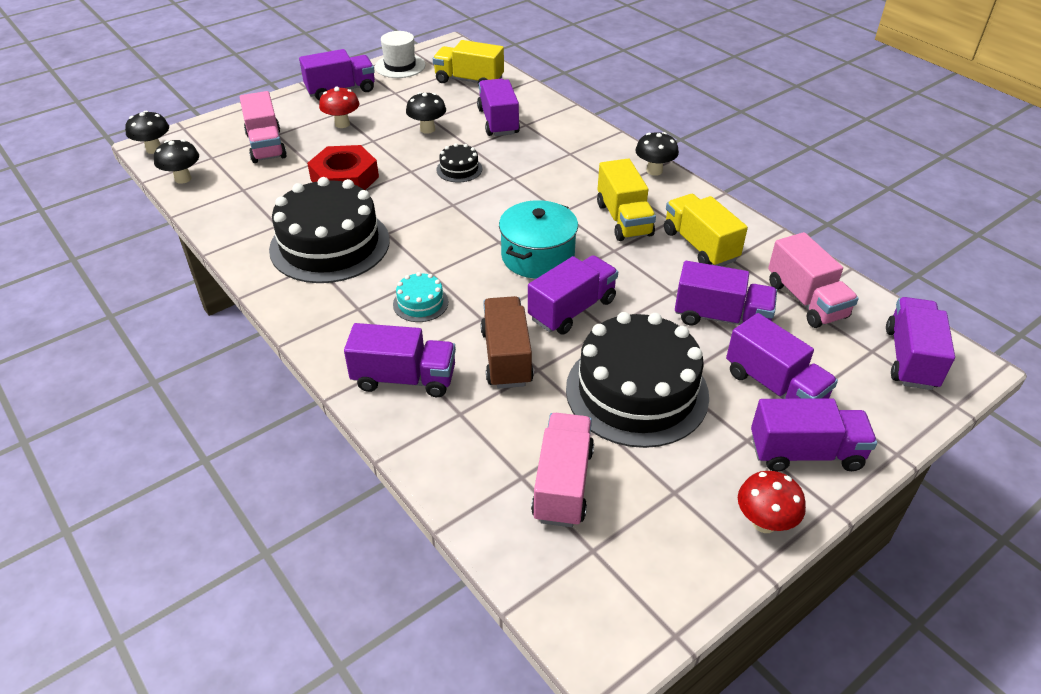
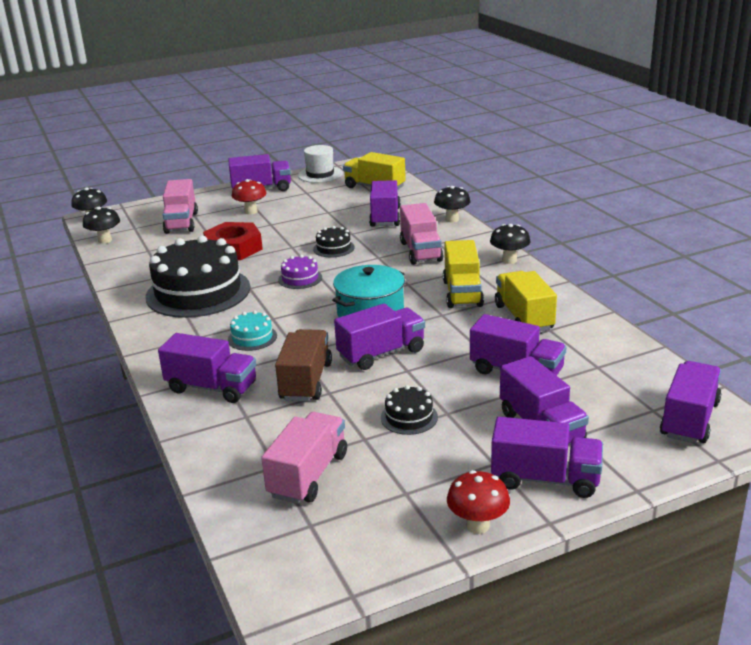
camera: 15 degrees right, 15 degrees down
(427, 129) = (321, 219): black mushroom -> black mushroom (452, 219)
(439, 215) = (300, 278): none -> purple cake
(636, 392) = (409, 417): black cake -> black cake, size x0.43
(806, 300) = (606, 366): pink truck -> pink truck (420, 251)

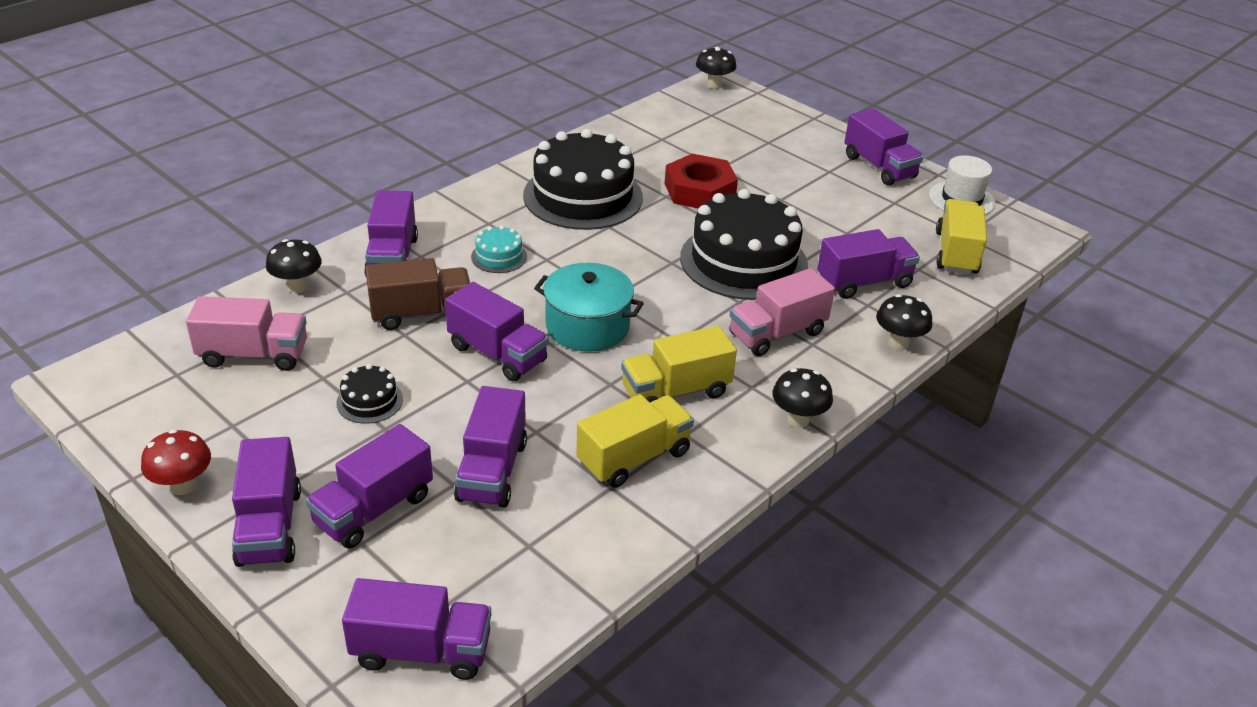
camera: 65 degrees right, 10 degrees up
(105, 240) = (670, 107): black mushroom -> black mushroom (297, 287)
(181, 222) = (743, 139): pink truck -> none
(251, 211) = (806, 176): red mushroom -> none
(300, 278) = (649, 255): purple cake -> none
(333, 248) = (743, 261): black cake -> black cake, size x2.32

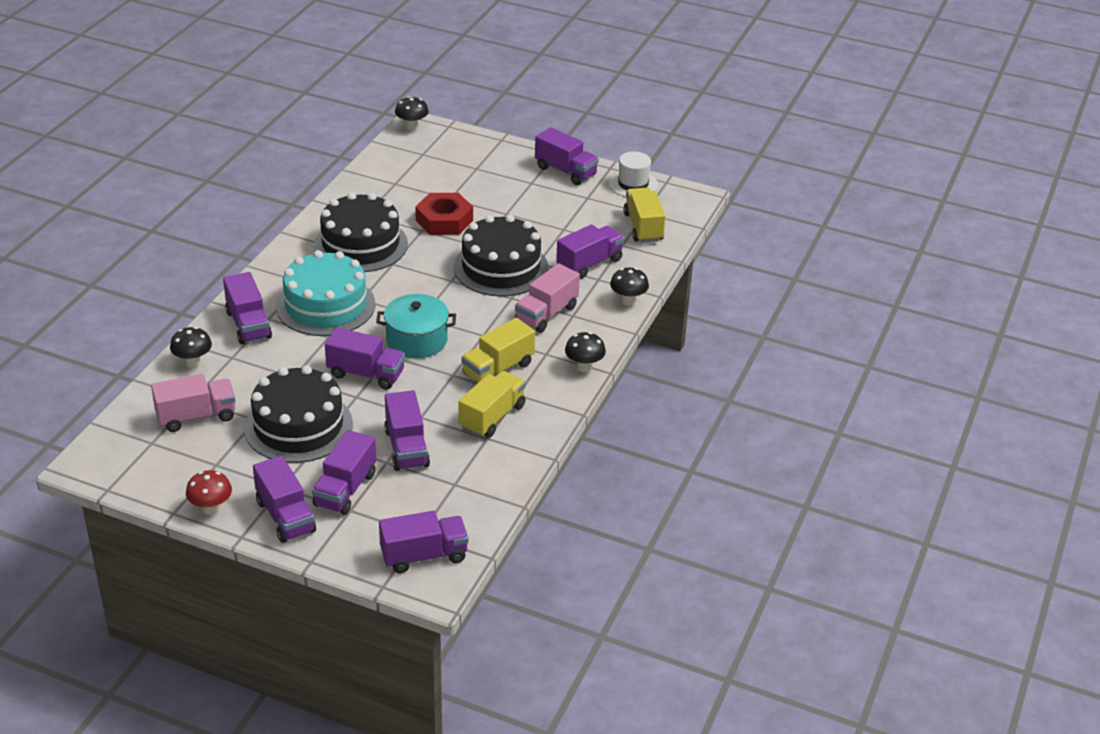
camera: 20 degrees left, 0 degrees up
(369, 401) = (298, 426): black cake -> black cake, size x2.32
(421, 314) = (296, 360): brown truck -> none
(499, 256) = (326, 305): turquoise cake -> turquoise cake, size x2.32

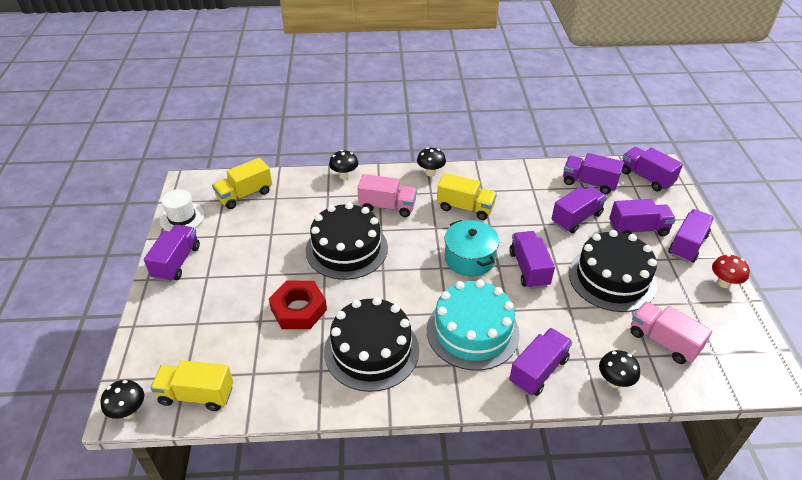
camera: 115 degrees left, 5 degrees up
(492, 417) = (513, 193): yellow truck -> yellow truck (196, 395)
(589, 264) = (311, 206): purple truck -> purple truck (589, 183)

